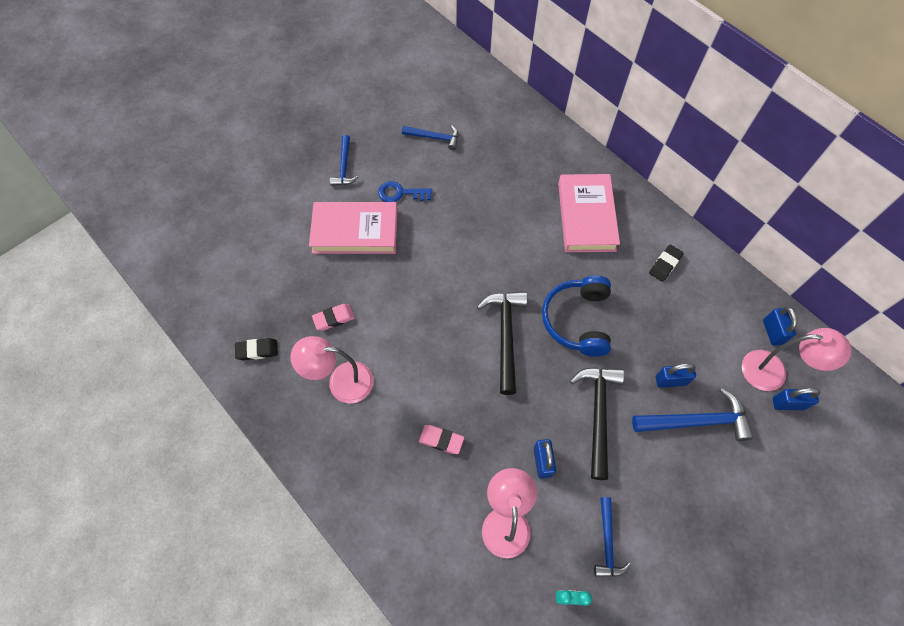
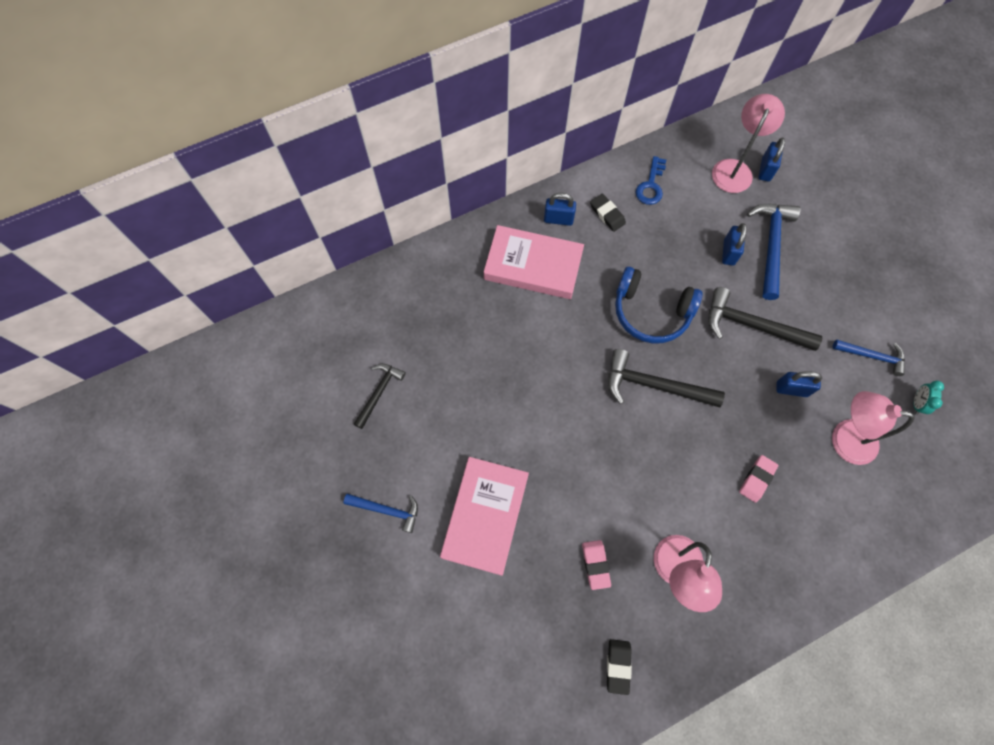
camera: 75 degrees left, 5 degrees up
(400, 193) = (447, 450): blue key -> blue key (651, 185)
(434, 138) = (379, 392): blue hammer -> black hammer
(772, 332) = (696, 154): blue padlock -> blue padlock (558, 219)

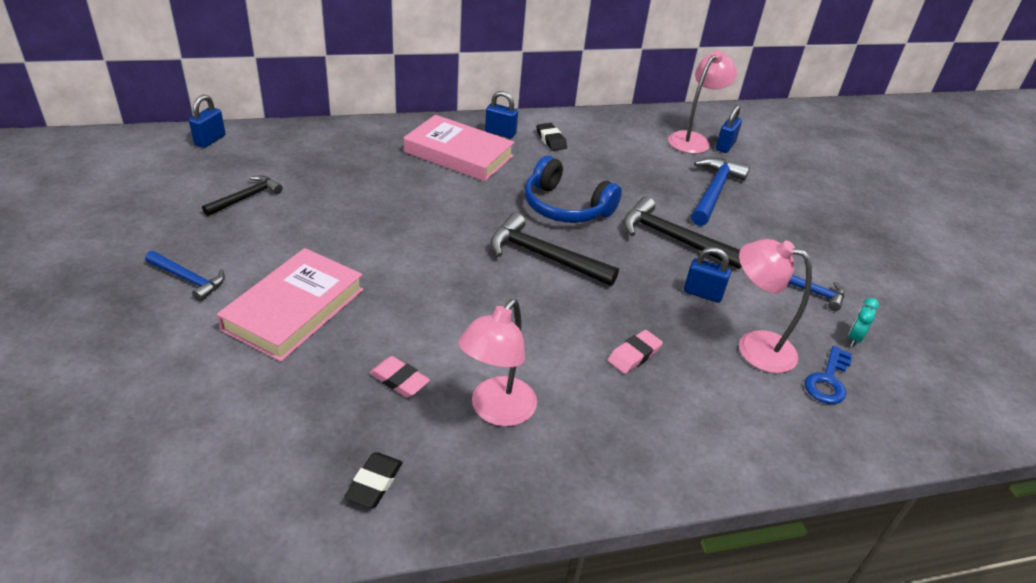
camera: 10 degrees right, 30 degrees down
(595, 564) = (399, 380): pink eraser -> pink eraser turned 60 degrees counterclockwise
(651, 185) = (603, 132): blue key -> blue key (828, 380)
(728, 252) = (666, 187): blue padlock -> blue padlock (210, 140)

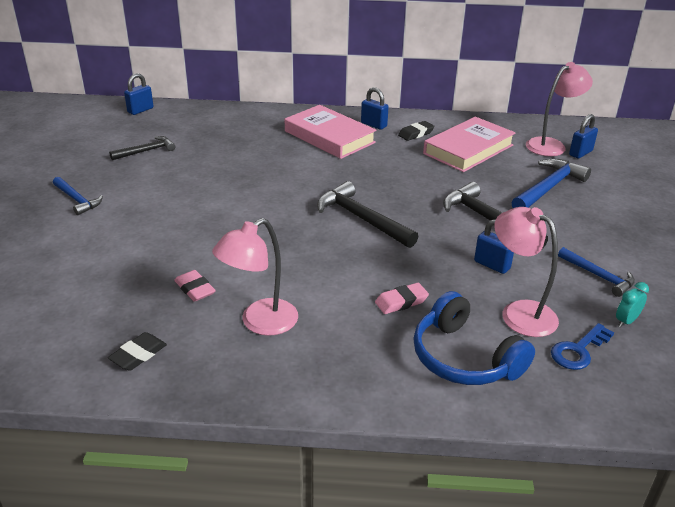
camera: 20 degrees right, 5 degrees down
(294, 309) = (142, 230): pink book -> pink book (468, 149)
(551, 140) = (416, 134): black eraser -> black eraser turned 60 degrees clockwise
(565, 207) = (401, 185): blue headphones -> blue headphones (464, 358)

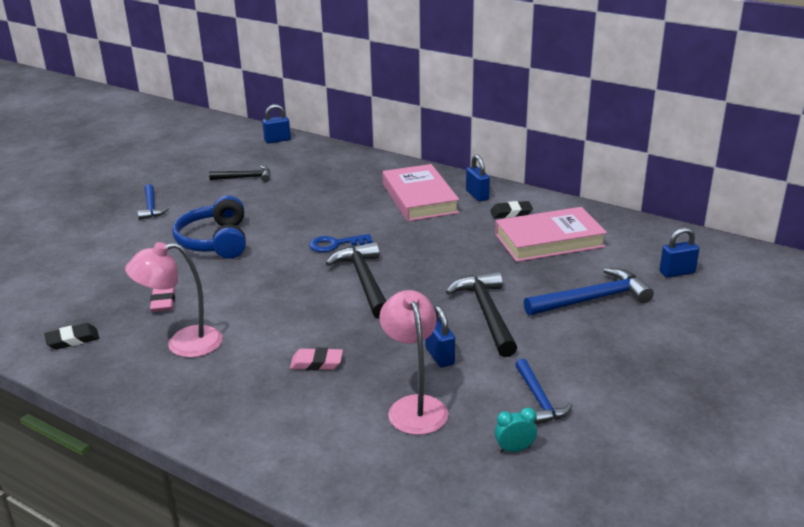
camera: 30 degrees right, 5 degrees down
(464, 358) = (317, 427): blue headphones -> blue headphones (215, 241)
(551, 145) = (651, 256): pink lamp -> none
(578, 350) = (432, 458): blue key -> blue key (335, 244)

